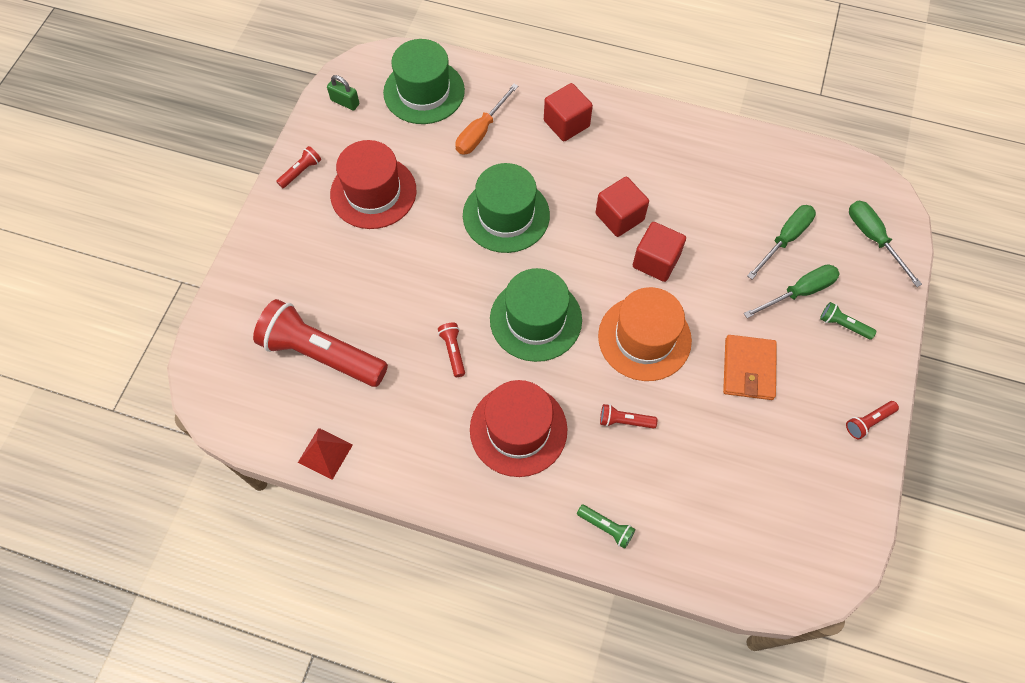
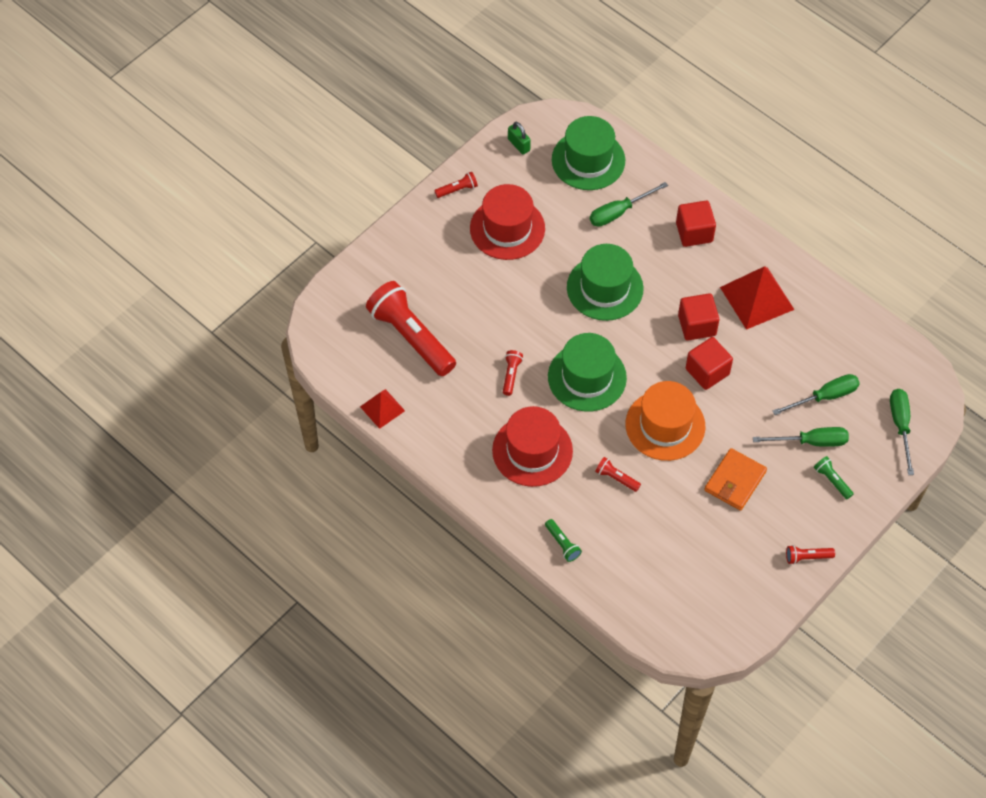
camera: 25 degrees right, 5 degrees down
(481, 131) = (619, 212): orange screwdriver -> green screwdriver
(663, 165) = (757, 298): none -> red pyramid

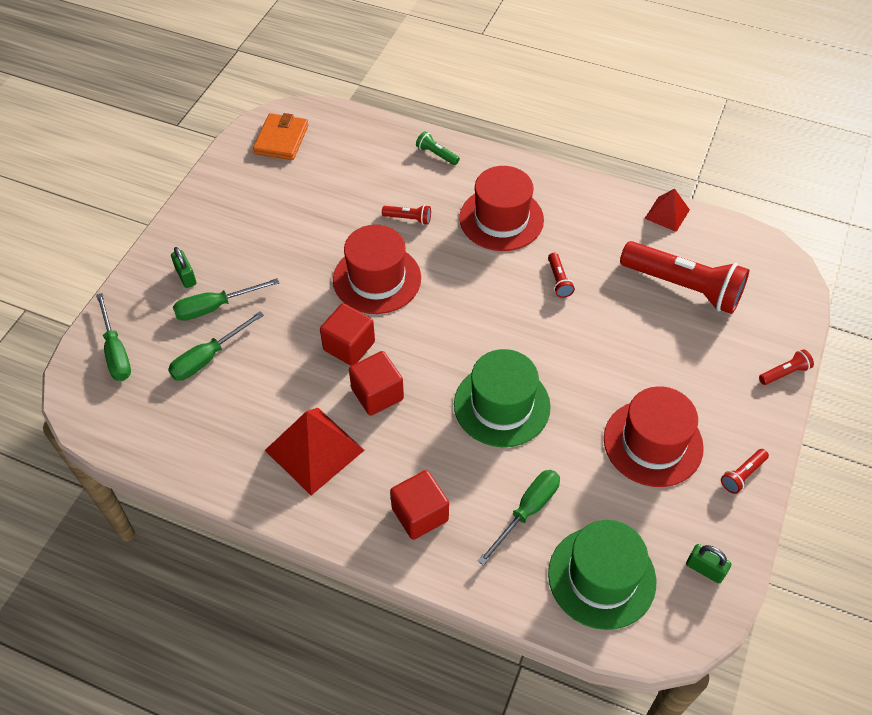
camera: 160 degrees right, 5 degrees down
(587, 377) = (478, 301): green hat -> none
(665, 425) = (377, 279): orange hat -> red hat
(735, 481) = (288, 248): orange wallet -> orange wallet (281, 139)
(807, 557) = (200, 204): red flashlight -> red flashlight (784, 373)
(832, 480) = (186, 276): green flashlight -> green padlock

